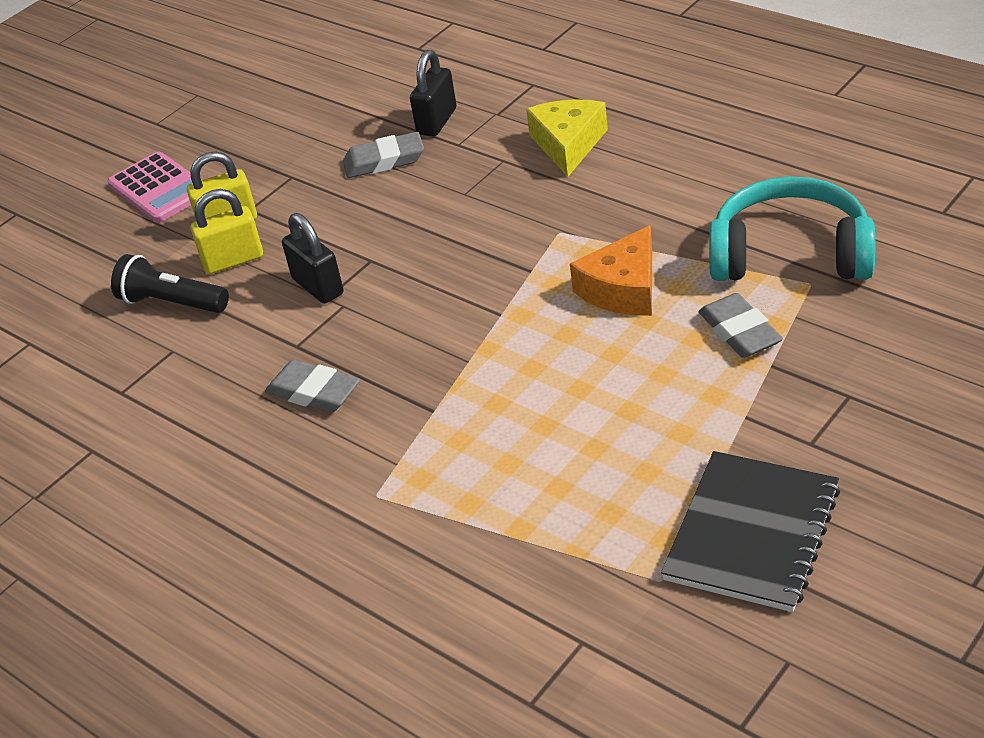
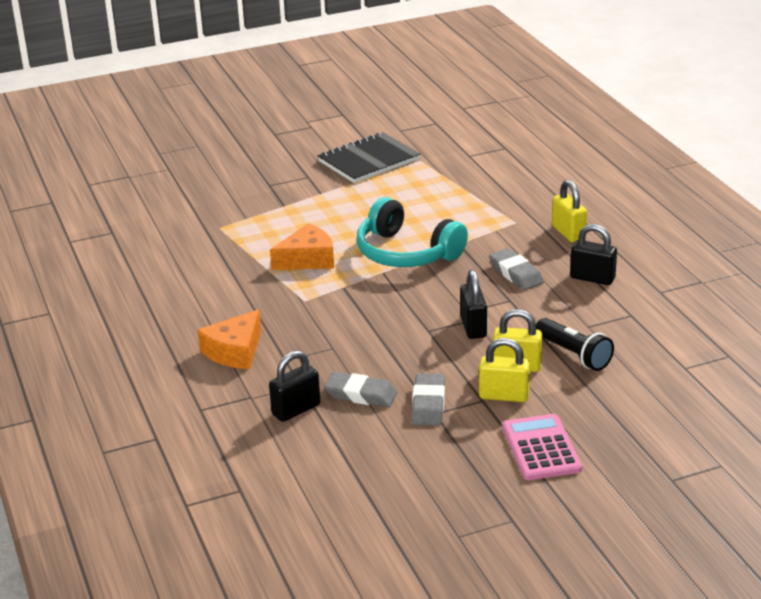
camera: 155 degrees left, 10 degrees down
(199, 432) = (592, 278): none -> black padlock
(277, 509) = (568, 233): none -> yellow padlock
(568, 144) = (235, 351): yellow cheese -> orange cheese
(740, 331) = (279, 221): grey eraser -> grey eraser (428, 404)
(790, 254) = (208, 242): turquoise headphones -> turquoise headphones (406, 253)

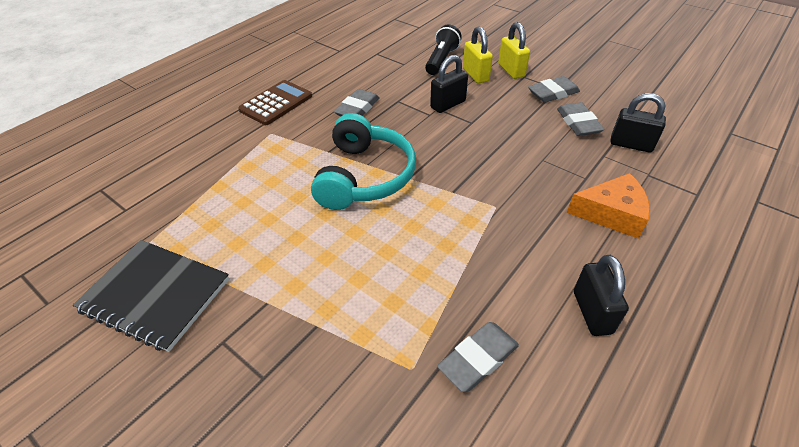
camera: 120 degrees left, 15 degrees up
(198, 249) = (478, 359): none -> grey eraser
(308, 259) = (424, 239): orange cheese -> none
(541, 448) = (543, 47): pink calculator -> none
(568, 233) = (276, 103): yellow padlock -> brown calculator
(592, 278) = (340, 76): black padlock -> black padlock (592, 312)

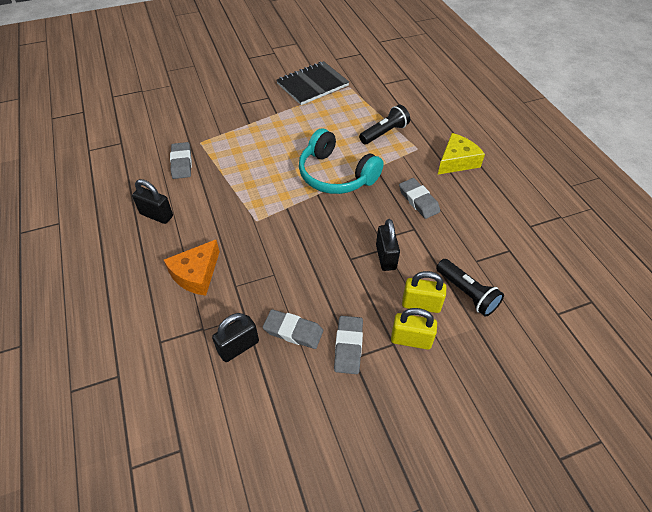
camera: 120 degrees right, 5 degrees up
(254, 167) = (384, 133): none -> black flashlight
(276, 103) = (457, 161): brown calculator -> yellow cheese

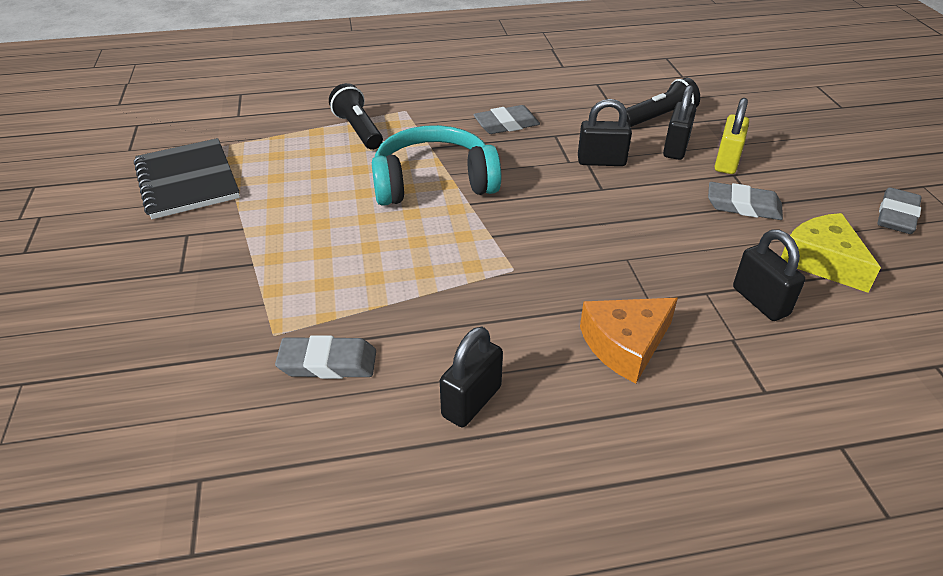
camera: 80 degrees left, 10 degrees down
(196, 274) = (625, 345): orange cheese -> orange cheese turned 105 degrees clockwise
(293, 331) = (726, 248): grey eraser -> grey eraser (896, 216)
(336, 175) = (433, 182): turquoise headphones -> turquoise headphones turned 150 degrees counterclockwise
(421, 304) = (675, 148): yellow padlock -> black padlock
(457, 161) = (442, 88): yellow cheese -> yellow cheese (822, 261)

